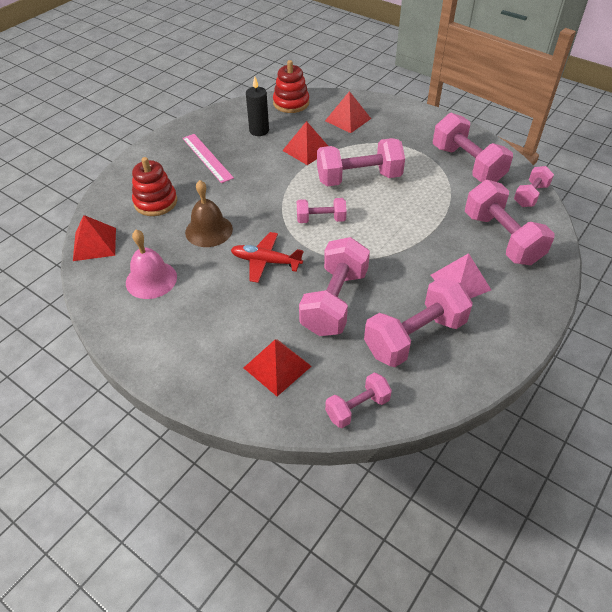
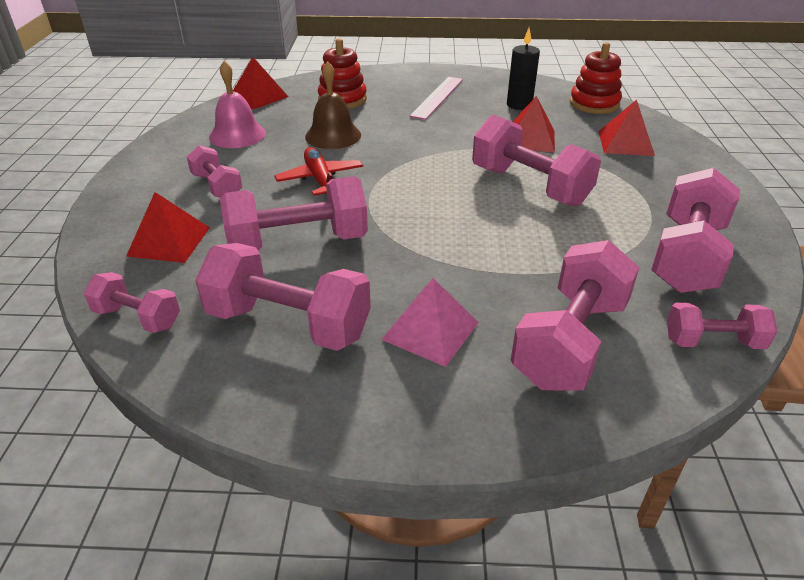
camera: 55 degrees right, 10 degrees down
(321, 219) = (425, 187): pink dumbbell -> pink dumbbell (217, 186)

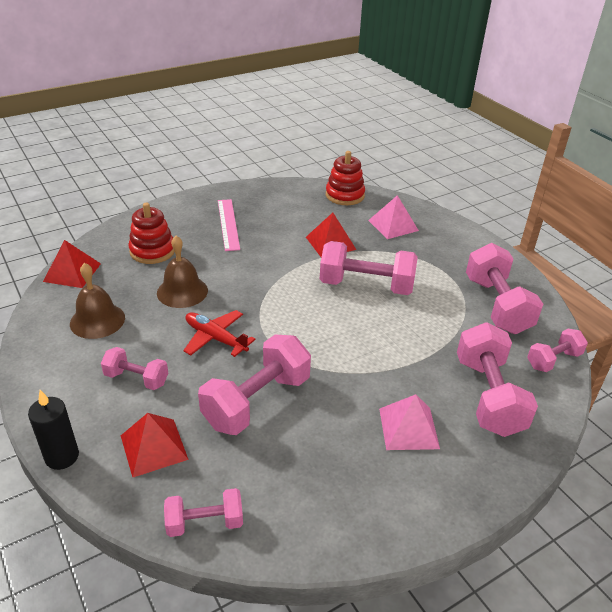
camera: 35 degrees left, 0 degrees up
(237, 135) = (97, 320): pink bell -> brown bell
(289, 323) = (318, 469): pink dumbbell -> none
(519, 105) = (295, 213): black candle -> black candle (62, 456)
(625, 143) = (393, 225): red pyramid -> pink pyramid

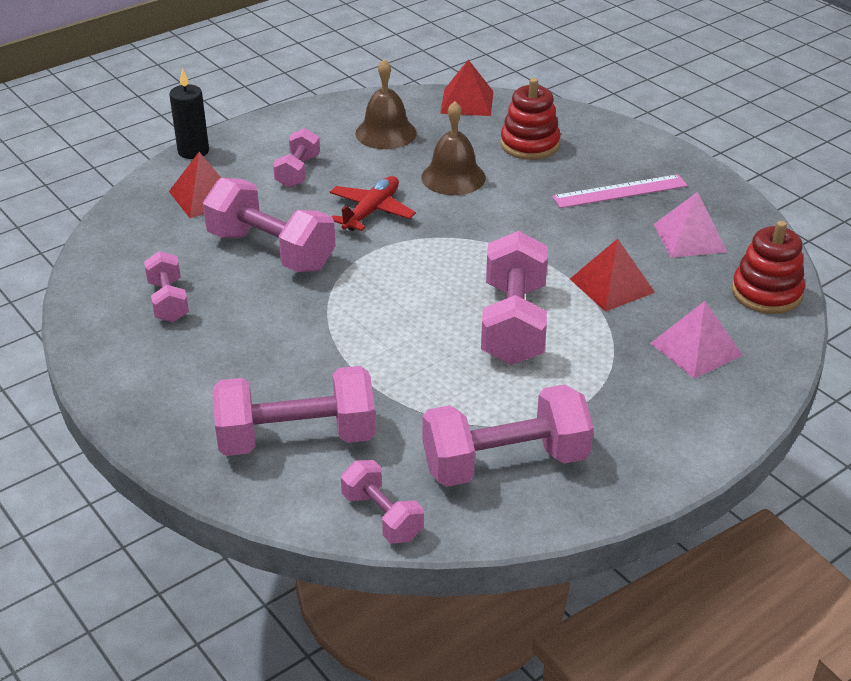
camera: 85 degrees right, 0 degrees up
(205, 522) = (115, 237): pink dumbbell -> pink dumbbell (168, 301)
(408, 428) = (236, 364): pink pyramid -> pink pyramid (690, 237)

